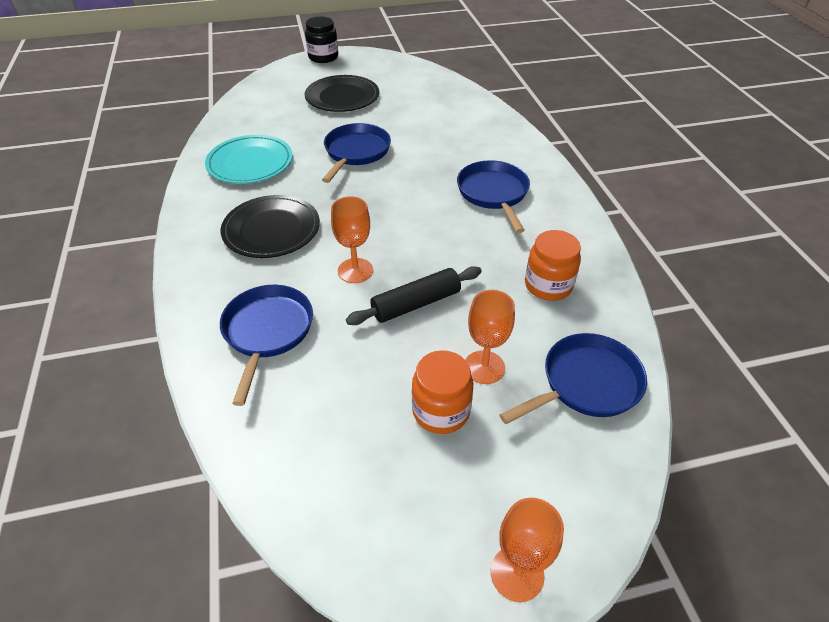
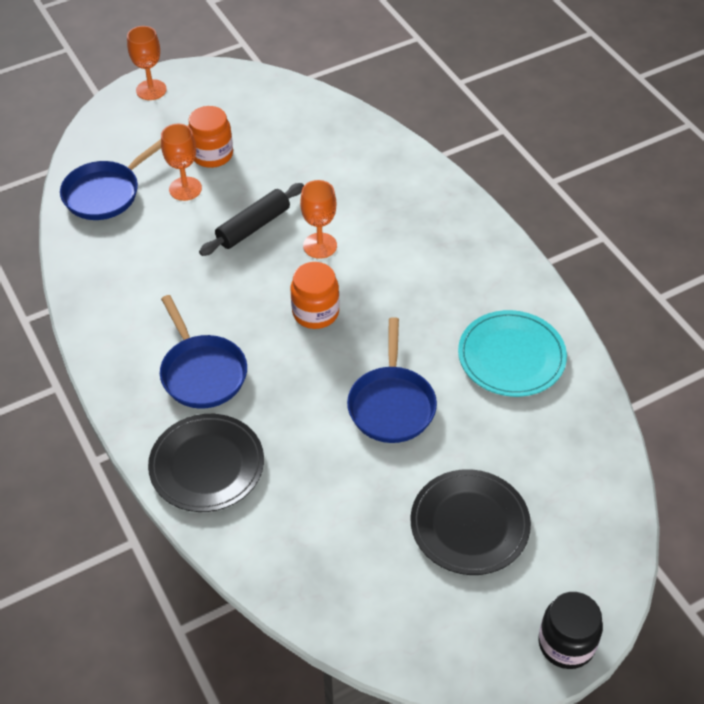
camera: 165 degrees right, 5 degrees up
(267, 332) = (367, 179): blue pan -> none
(271, 230) = (425, 271): black plate -> black plate (207, 465)
(548, 285) = (136, 268): orange jar -> orange jar (315, 312)

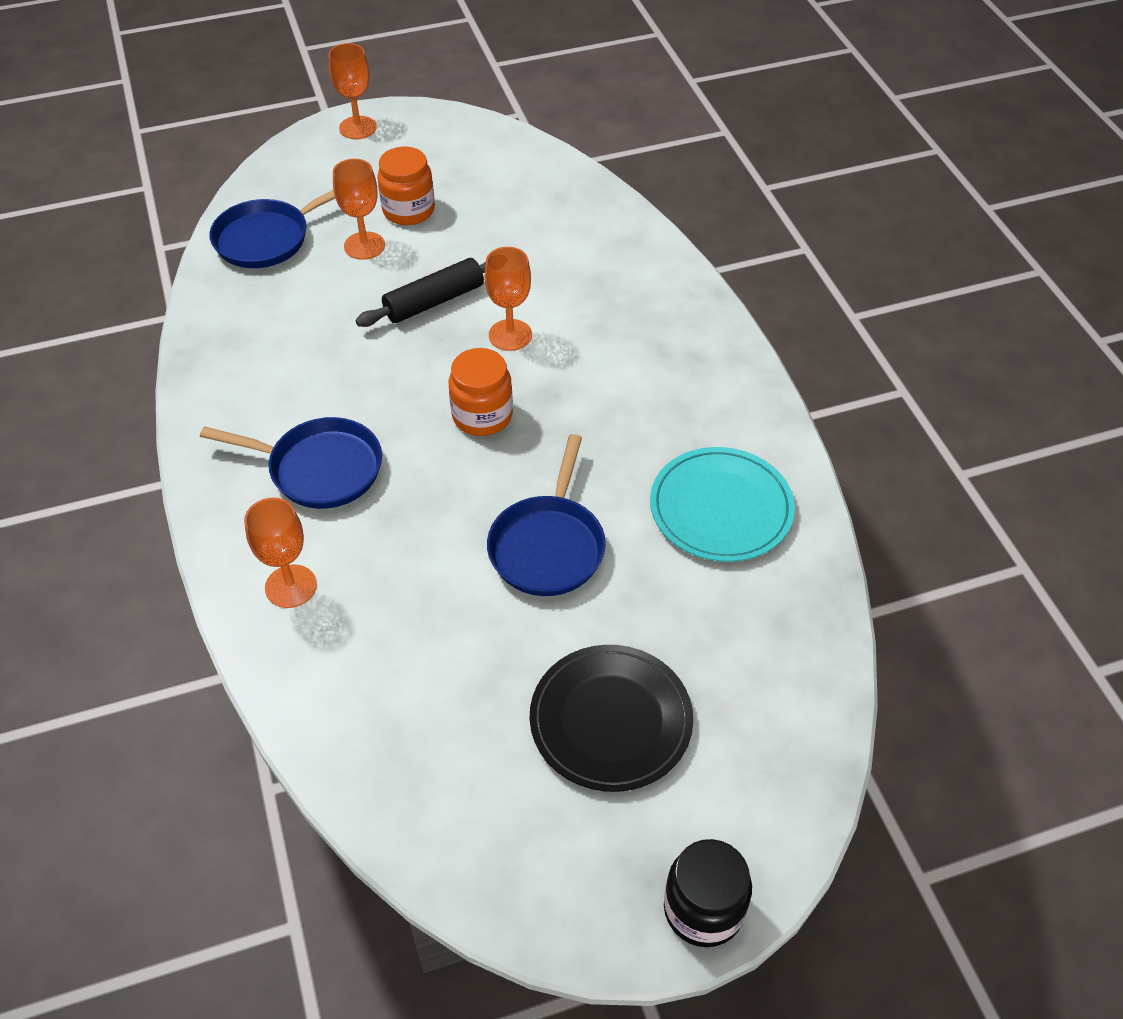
camera: 10 degrees right, 0 degrees up
(202, 372) = (319, 469): blue pan -> blue pan turned 60 degrees counterclockwise
(207, 465) = (291, 586): black plate -> orange goblet

